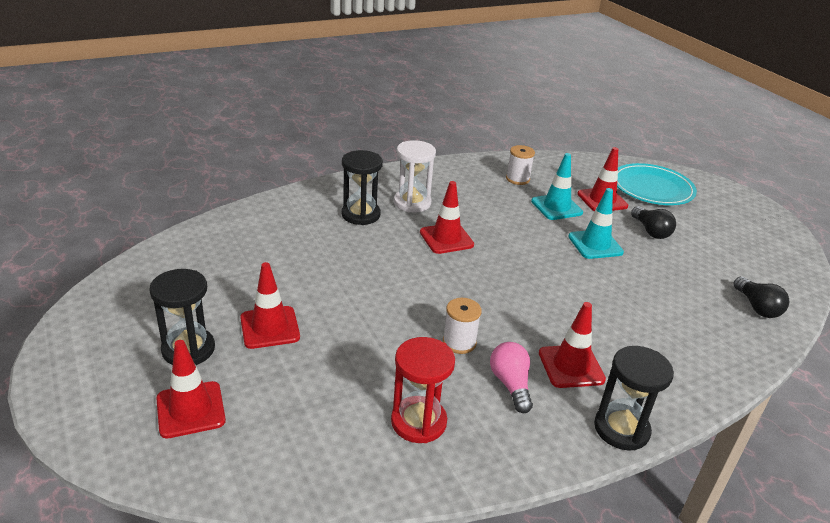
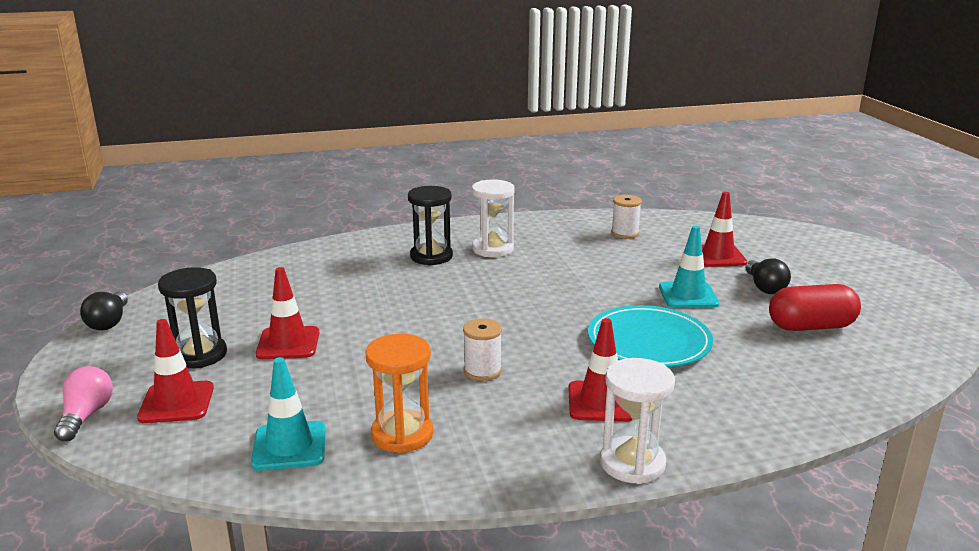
camera: 15 degrees right, 10 degrees down
(418, 422) = (402, 434): red hourglass -> orange hourglass
(446, 238) = (515, 281): red traffic cone -> none
(510, 384) = (521, 412): pink light bulb -> pink light bulb (86, 416)
(556, 207) = (658, 260): turquoise traffic cone -> turquoise traffic cone (289, 446)
(621, 429) = (632, 463): black hourglass -> white hourglass
(652, 188) = (787, 248): turquoise plate -> turquoise plate (649, 341)
(701, 270) = (810, 326): none -> red capsule
(757, 307) = (867, 366): black light bulb -> black light bulb (109, 322)

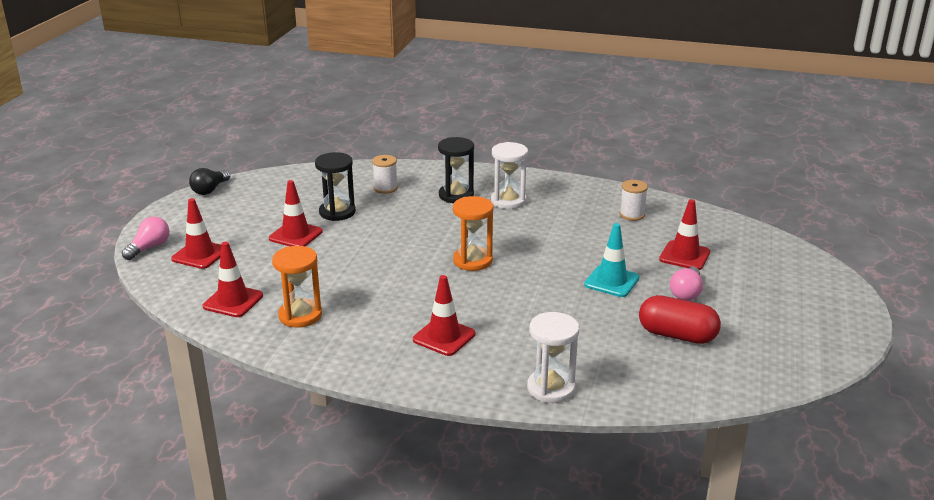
camera: 30 degrees right, 5 degrees up
(199, 355) = (239, 227): black hourglass -> black hourglass (337, 212)
(289, 446) = (233, 301): turquoise traffic cone -> red traffic cone
(482, 371) = (393, 291): white spool -> white spool (385, 188)
(530, 314) = (472, 261): none -> orange hourglass
(632, 463) = (414, 381): white hourglass -> white hourglass (551, 388)
(649, 341) = (532, 307): turquoise plate -> none
(764, 287) = (686, 293): black light bulb -> pink light bulb

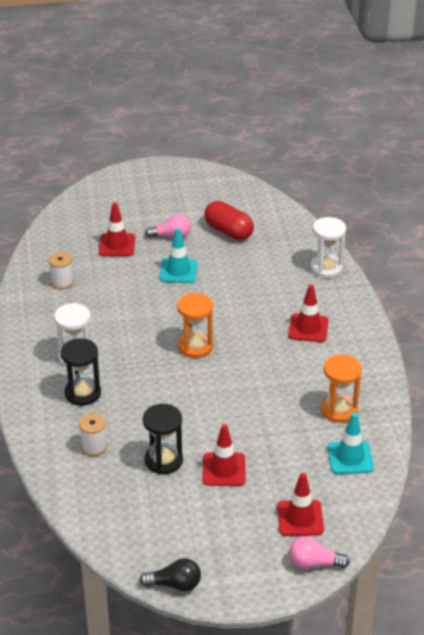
camera: 115 degrees left, 10 degrees up
(233, 301) = (350, 458): red traffic cone -> turquoise traffic cone
(677, 335) = (228, 231): red capsule -> red capsule turned 45 degrees counterclockwise

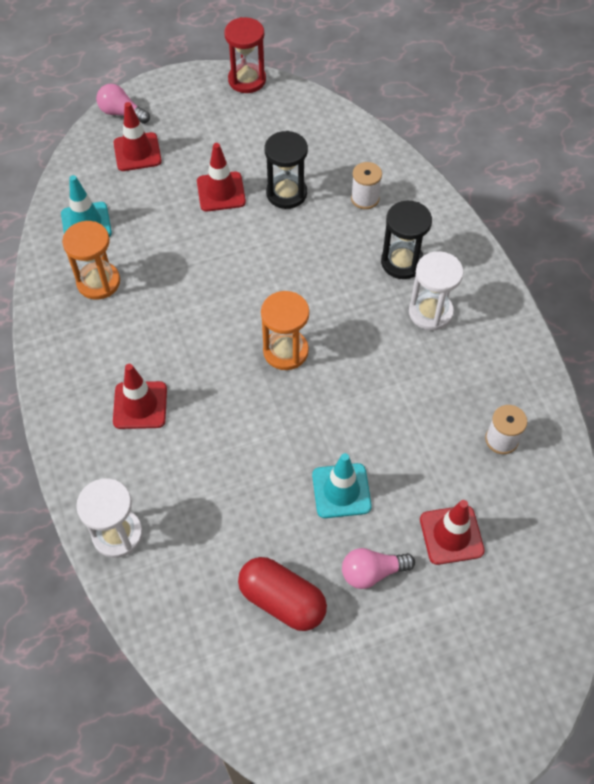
camera: 170 degrees right, 20 degrees up
(174, 584) = (247, 80): black light bulb -> red hourglass
(314, 563) = (122, 113): pink light bulb -> pink light bulb turned 150 degrees counterclockwise

